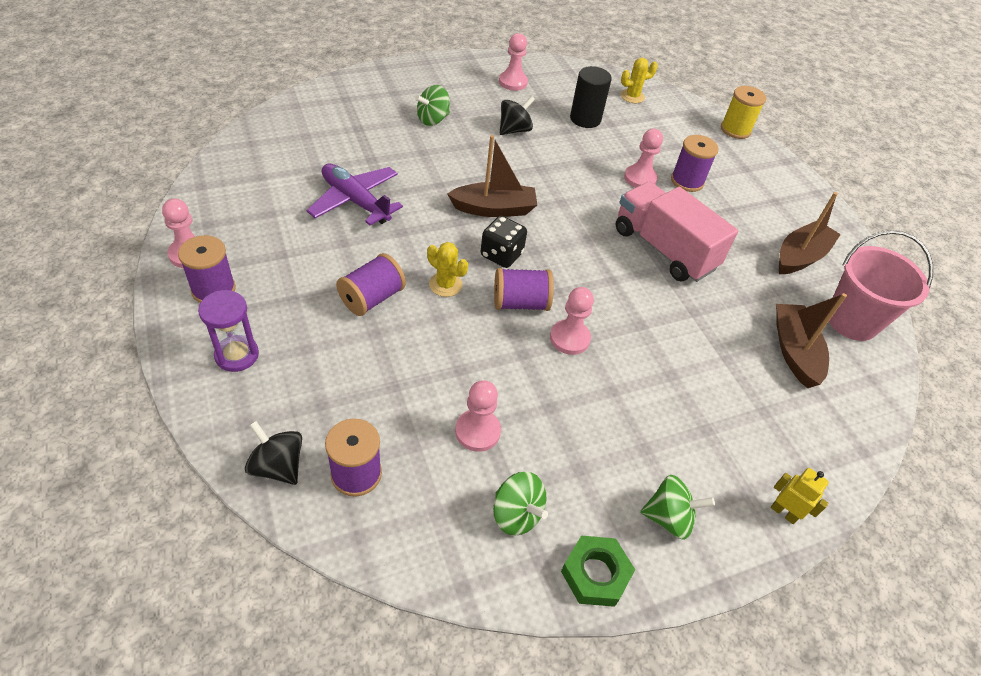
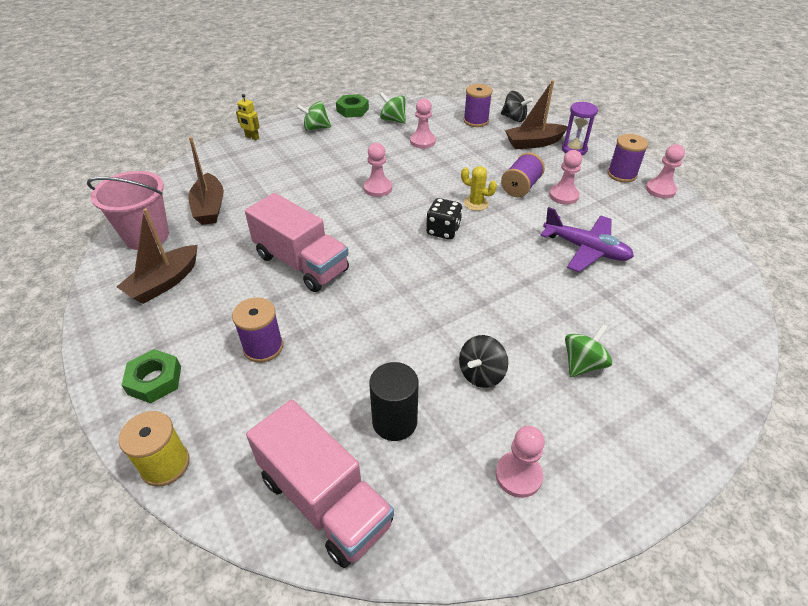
camera: 175 degrees right, 5 degrees down
(494, 209) = (464, 268): brown boat -> brown boat (534, 143)
(520, 303) = (417, 202): purple spool -> none
(632, 96) = (324, 500): yellow cactus -> pink truck
(640, 178) = (320, 337): pink pawn -> pink pawn (563, 196)
(766, 176) = (155, 380): none -> green nut

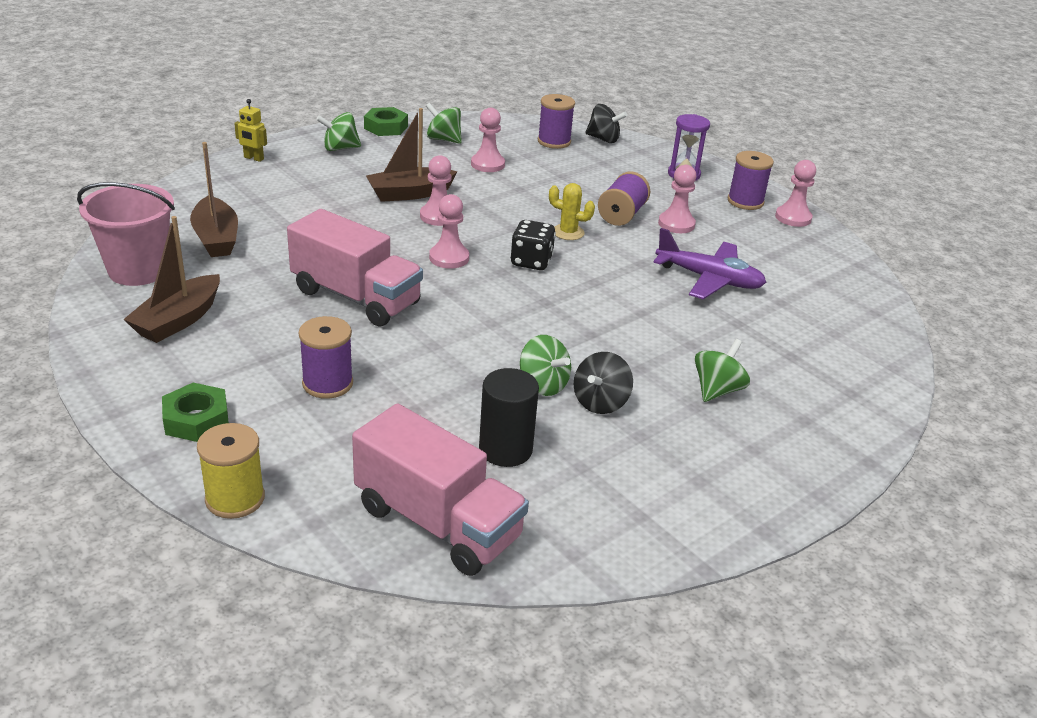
camera: 10 degrees left, 10 degrees down
(435, 354) = (543, 385): none -> green spinning top
(518, 475) = (656, 492): pink pawn -> pink pawn (449, 258)
(534, 143) = (632, 167): brown boat -> brown boat (409, 194)

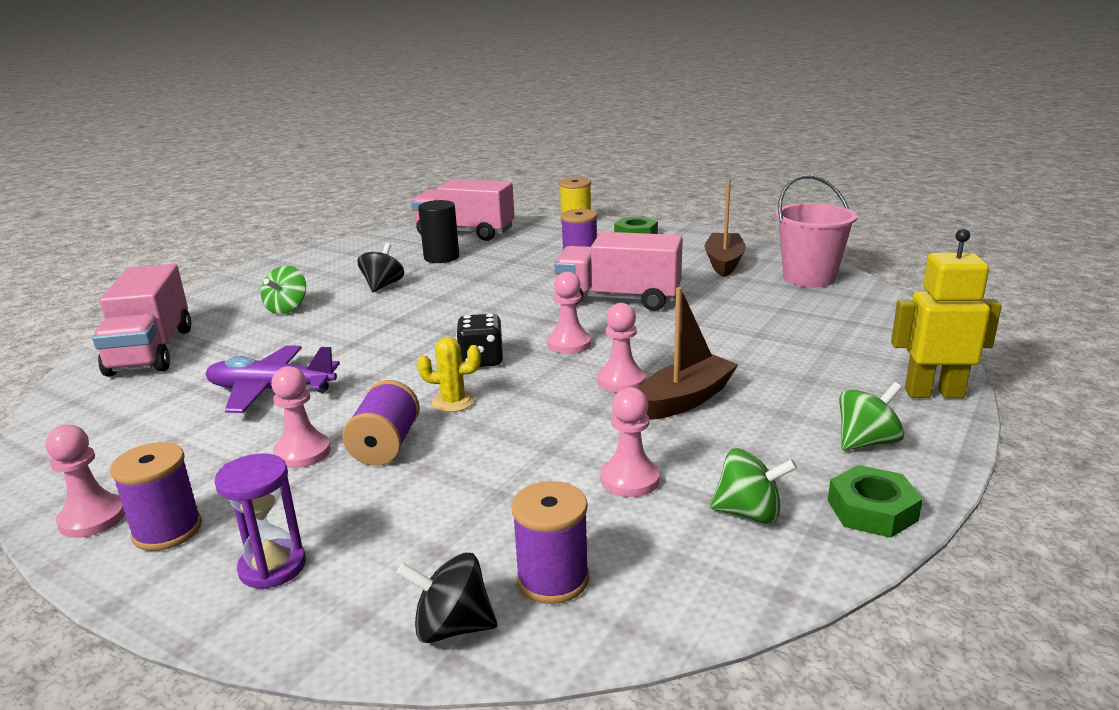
camera: 165 degrees right, 10 degrees down
(216, 238) = (798, 309): brown boat -> none
(253, 158) = (933, 393): yellow robot -> yellow robot, size x1.89
(543, 385) = (429, 285): green spinning top -> none
(843, 358) = (151, 351): none -> pink truck

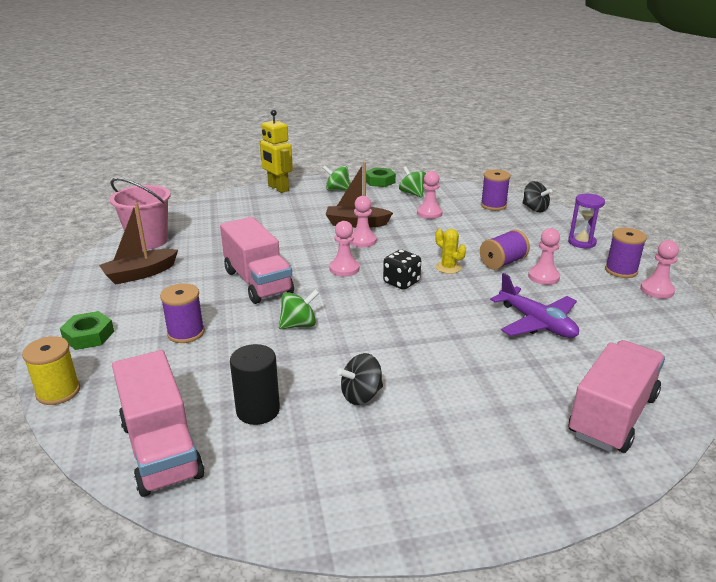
camera: 135 degrees left, 5 degrees up
(287, 308) = (468, 411): green spinning top -> green spinning top (299, 325)

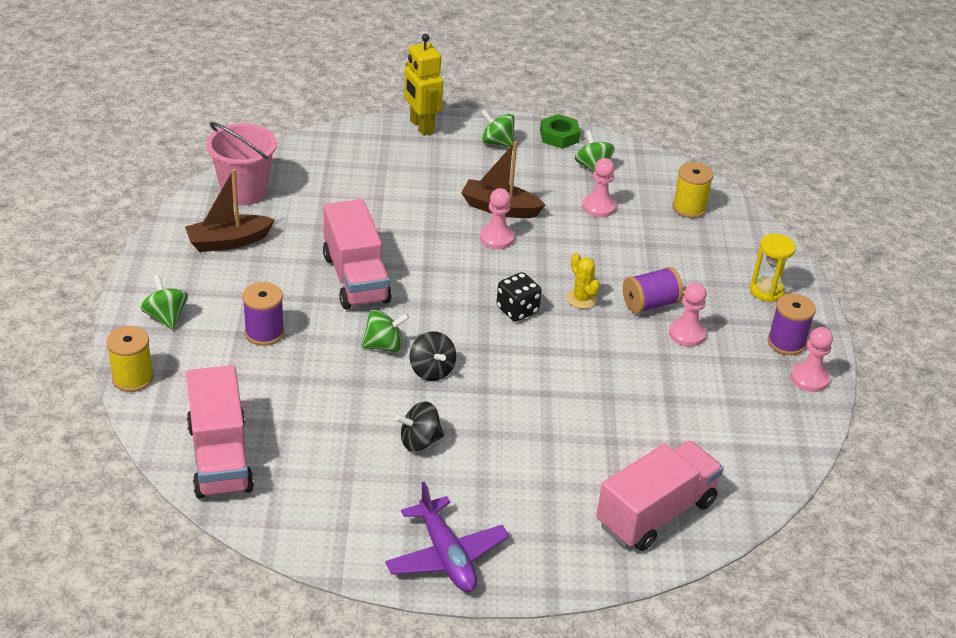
camera: 10 degrees right, 10 degrees up
(89, 336) = (166, 317): green nut -> green spinning top
(258, 410) = (316, 437): black cylinder -> none
(344, 269) = (459, 278): pink pawn -> none
(493, 205) = (689, 208): purple spool -> yellow spool
(534, 209) = (740, 224): black spinning top -> black spinning top (431, 370)
(536, 323) = (642, 394): purple plane -> purple plane (446, 556)
(582, 242) = (766, 291): purple hourglass -> yellow hourglass

